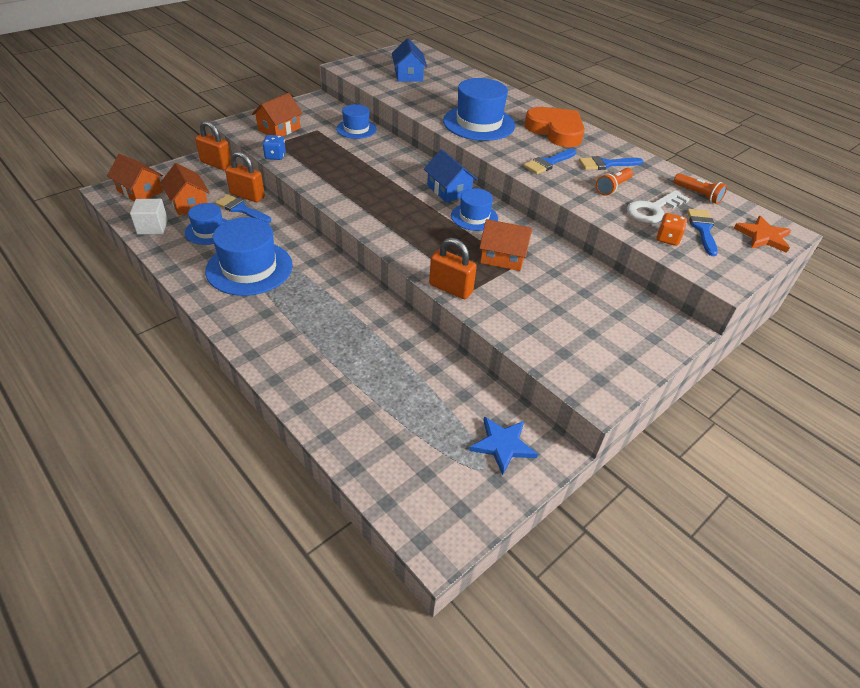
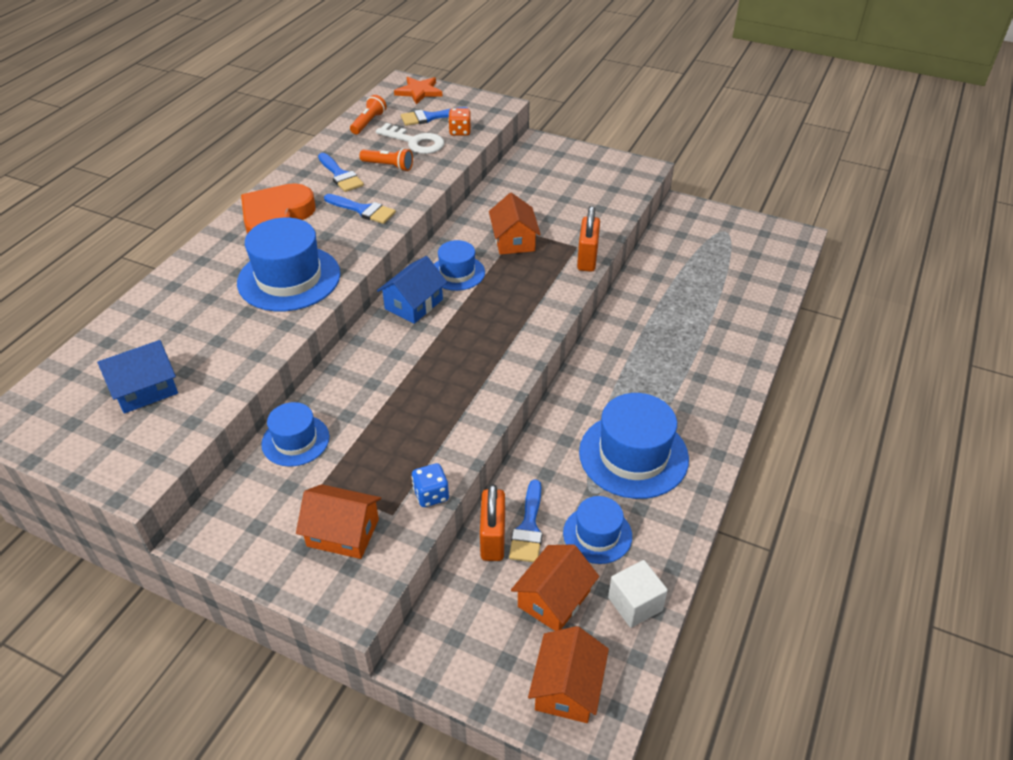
camera: 110 degrees left, 0 degrees up
(216, 164) = (429, 631): orange padlock -> none
(503, 445) = (698, 227): blue star -> none

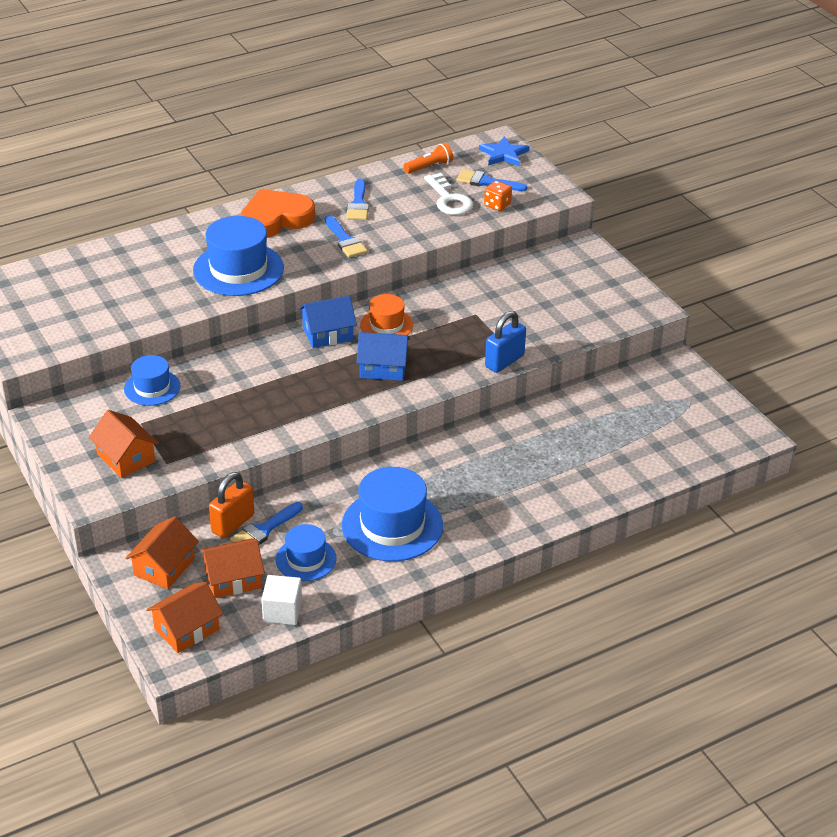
camera: 35 degrees right, 5 degrees down
(145, 389) = (77, 303): blue house -> blue house (383, 368)
(389, 166) = (404, 212): orange flashlight -> none
(419, 92) = (504, 154): orange star -> blue star
(431, 495) = (202, 465): blue dice -> none
(457, 273) = (386, 325): blue hat -> orange hat
(514, 240) = (461, 320): orange house -> orange house (164, 567)
(587, 259) = (504, 361): orange padlock -> blue padlock

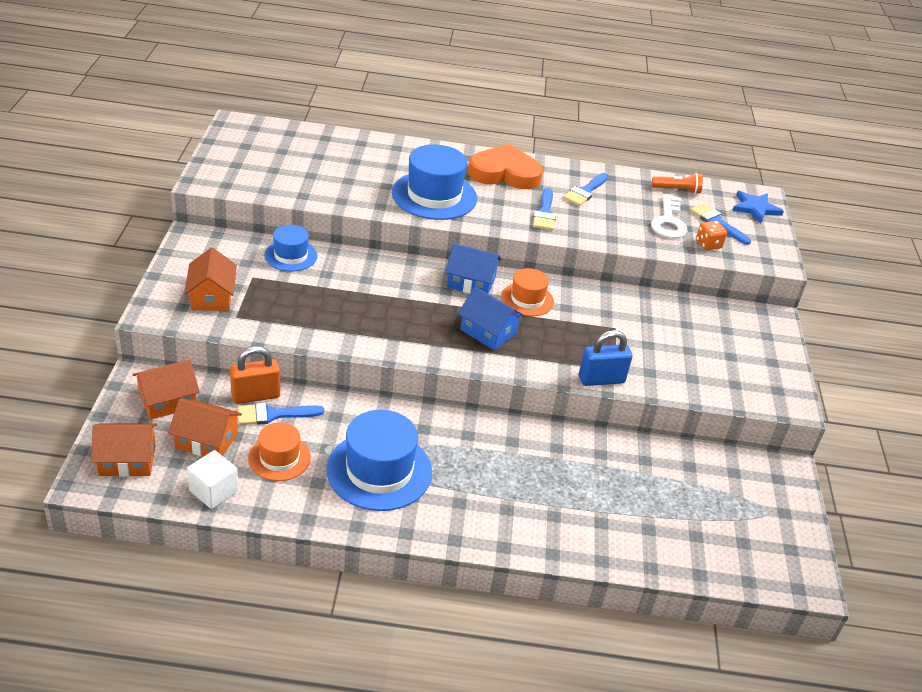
camera: 30 degrees right, 0 degrees up
(306, 559) = (279, 458): blue hat -> orange hat

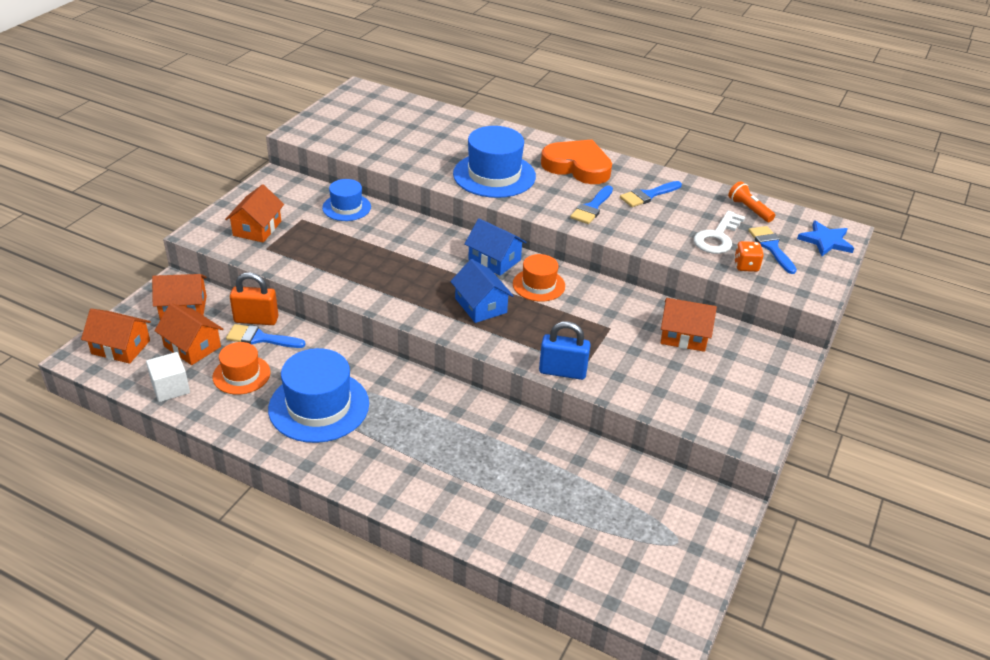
camera: 25 degrees right, 0 degrees up
(677, 190) = (749, 209): orange flashlight -> orange flashlight turned 150 degrees counterclockwise
(680, 321) = (683, 336): none -> orange house

